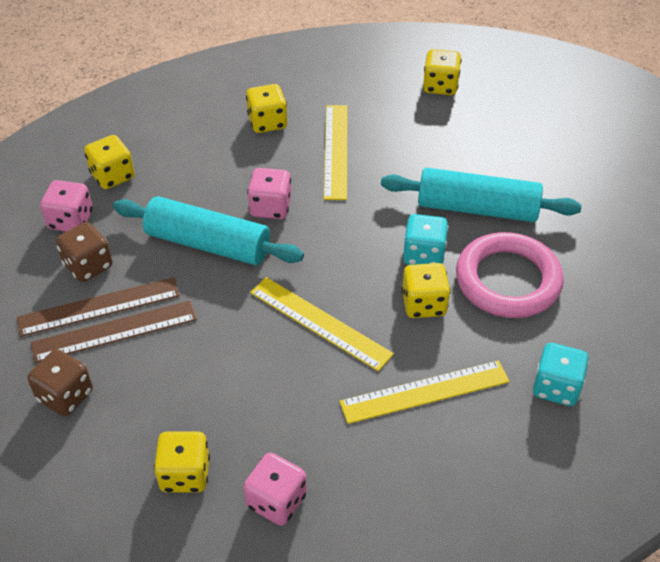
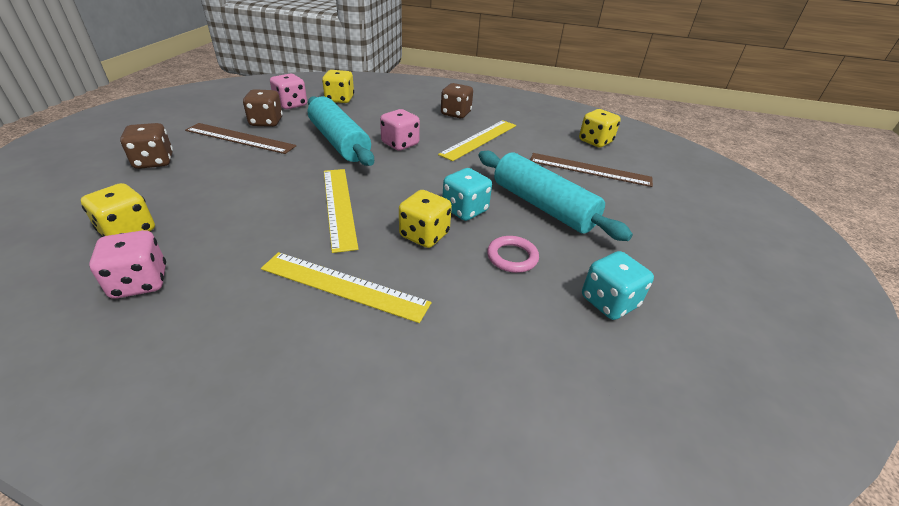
camera: 35 degrees right, 10 degrees down
(114, 331) = (227, 150): brown ruler -> brown ruler (589, 169)
(267, 122) = (456, 114): yellow dice -> brown dice
(508, 280) = (512, 257): pink ring -> pink ring, size x0.47
(556, 387) = (457, 355): turquoise dice -> turquoise dice (609, 302)

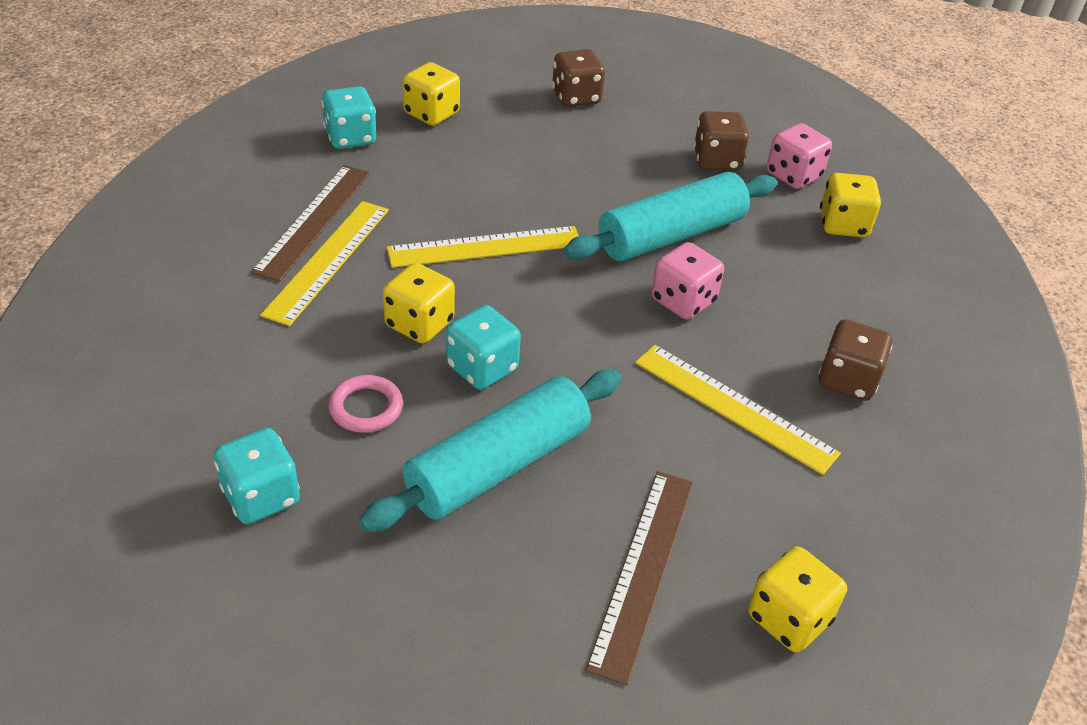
camera: 90 degrees right, 5 degrees up
(140, 282) = (350, 138): pink dice -> turquoise dice
(240, 138) = (656, 146): brown ruler -> brown ruler (314, 220)

